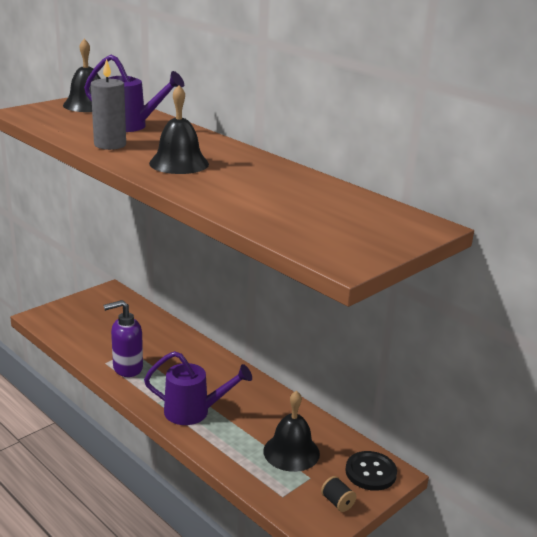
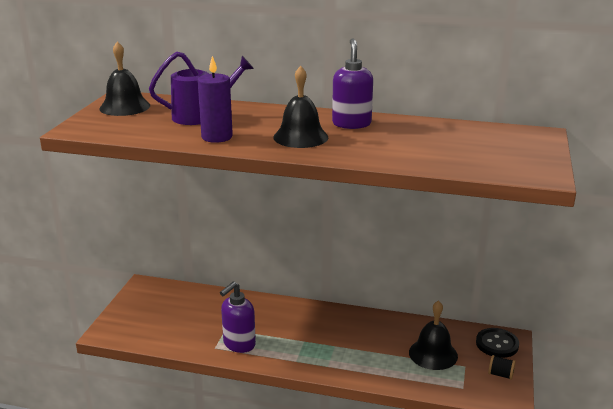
camera: 30 degrees left, 0 degrees up
(110, 145) = (217, 137): grey candle -> purple candle
(193, 412) = (332, 356): purple watering can -> none
(248, 165) = (351, 124): none -> purple soap dispenser

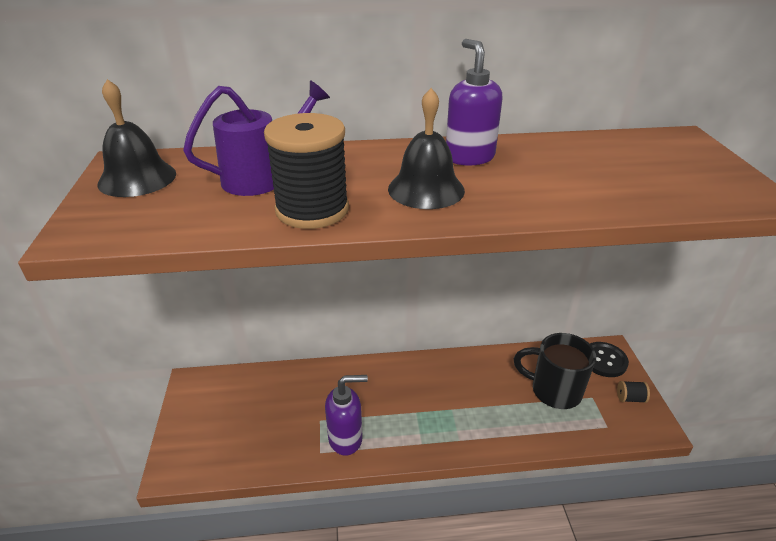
camera: 20 degrees left, 10 degrees up
(217, 137) = (312, 210): purple candle -> black spool
(239, 344) = (346, 438): purple soap dispenser -> purple soap dispenser turned 120 degrees counterclockwise
(433, 354) = (554, 390): black bell -> black mug

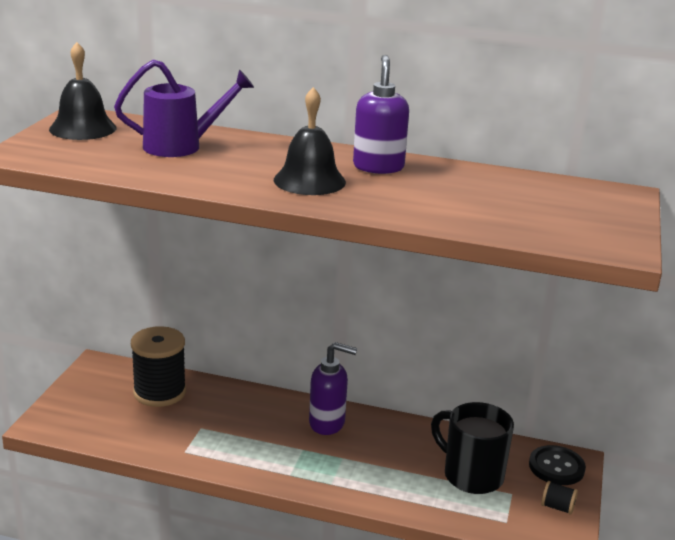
camera: 20 degrees right, 10 degrees down
(312, 210) = (199, 175): black spool -> black spool (159, 392)
(346, 438) = (216, 449): purple soap dispenser -> purple soap dispenser (327, 423)

